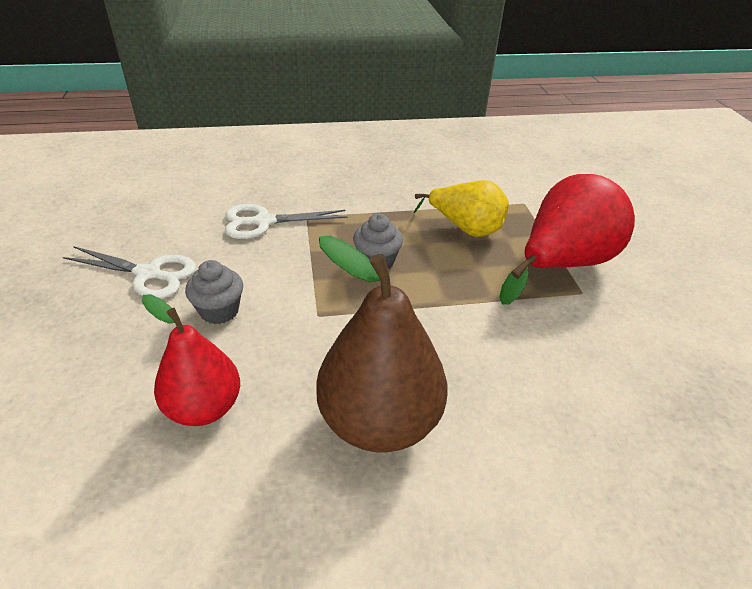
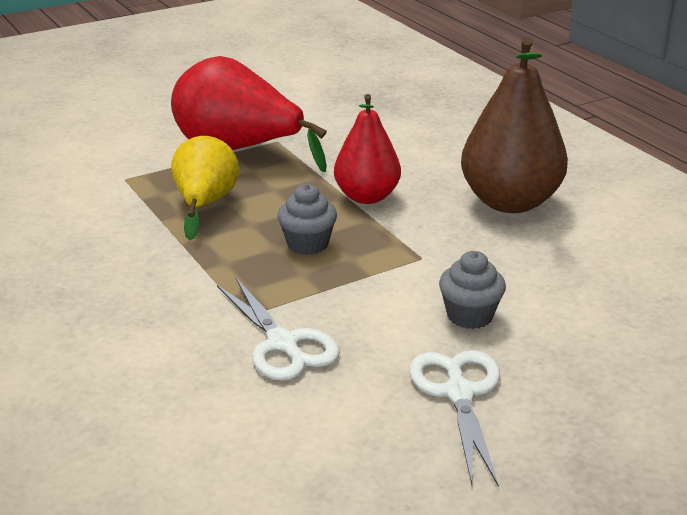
camera: 110 degrees left, 10 degrees down
(204, 407) = (582, 280): red pear -> red pear (366, 197)

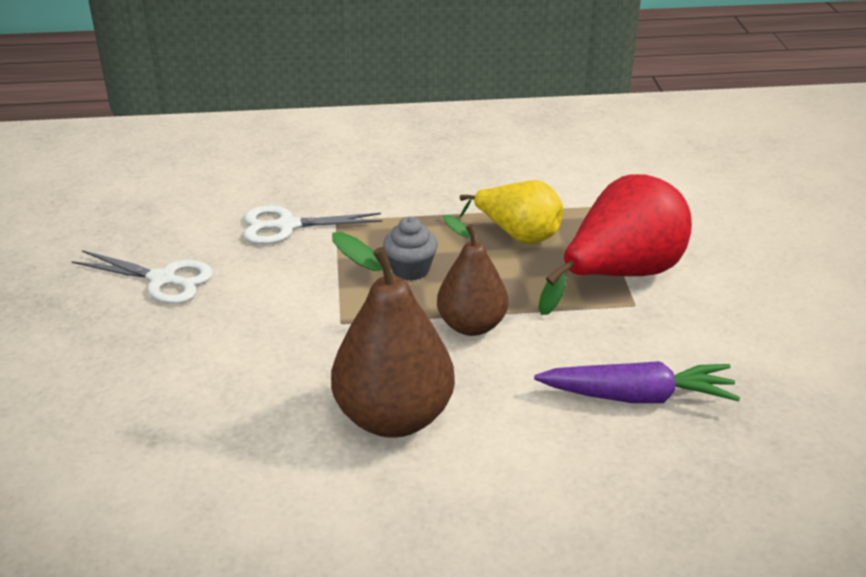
camera: 115 degrees right, 5 degrees up
(366, 197) = (471, 325): red pear -> brown pear
(389, 125) = (637, 396): none -> purple carrot
(469, 316) = (238, 317): grey cupcake -> none

